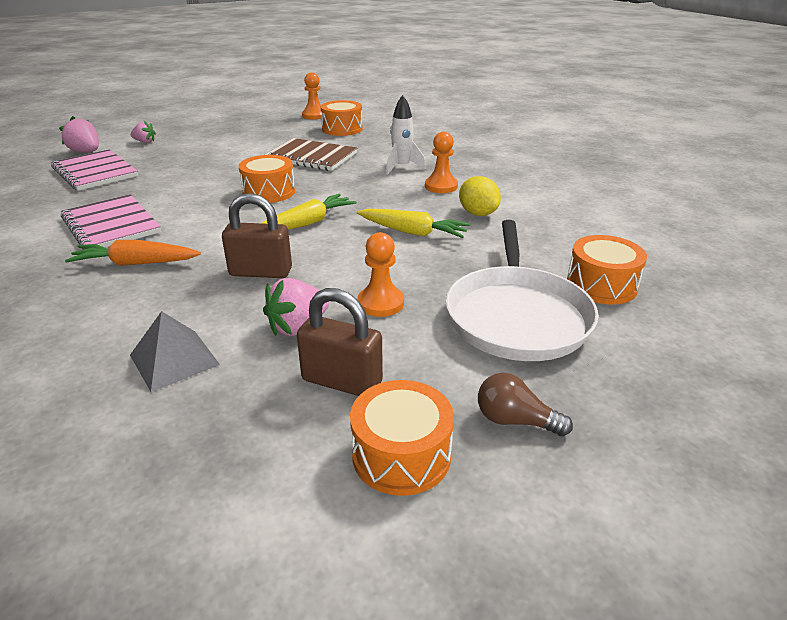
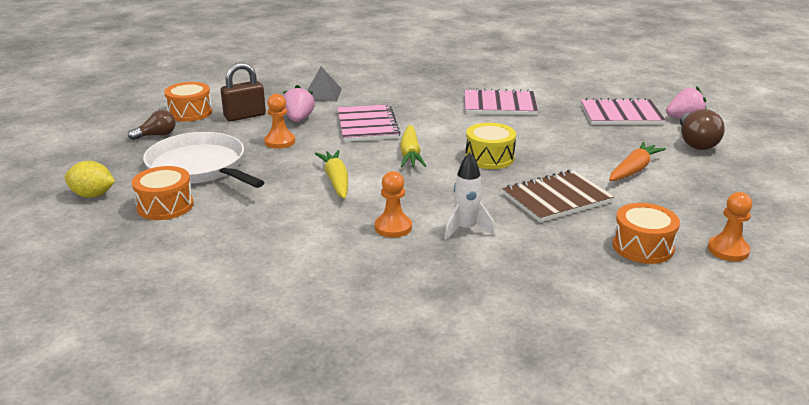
camera: 130 degrees right, 5 degrees down
(135, 263) = (432, 102): orange carrot -> orange carrot (634, 170)
(145, 141) = (696, 143): pink strawberry -> brown light bulb
(261, 272) = (367, 125): brown padlock -> pink notebook
(269, 192) = (489, 158): orange drum -> yellow drum
(413, 232) = (336, 181): yellow carrot -> yellow carrot turned 105 degrees clockwise
(478, 213) = (319, 217): yellow lemon -> yellow lemon (93, 195)

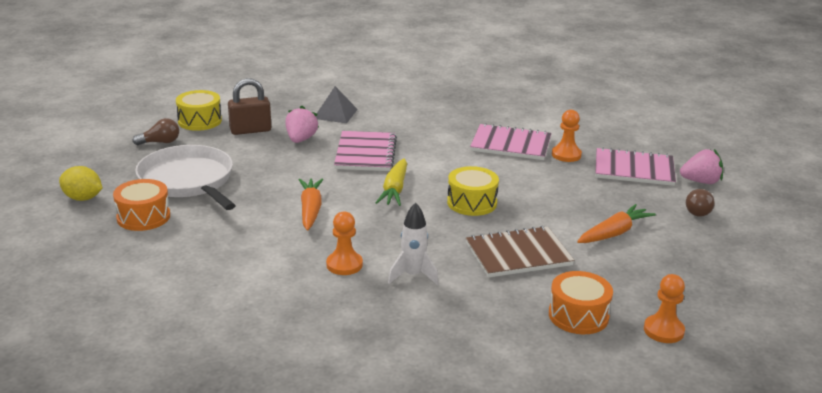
camera: 10 degrees right, 0 degrees up
(190, 112) = (199, 121): orange drum -> yellow drum
(280, 142) = (273, 162): orange pawn -> orange pawn (566, 155)
(336, 181) = (310, 210): yellow carrot -> orange carrot
(696, 143) = (697, 210): brown light bulb -> brown light bulb, size x0.65

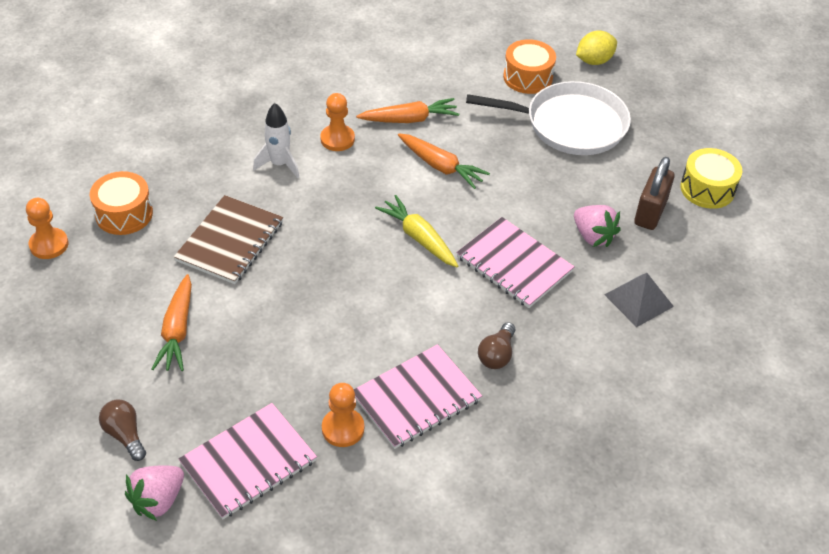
camera: 130 degrees right, 20 degrees up
(160, 142) = (673, 142): brown light bulb -> brown light bulb (497, 355)
(272, 244) = (409, 119): none -> orange carrot
(472, 203) = (338, 273): yellow drum -> none

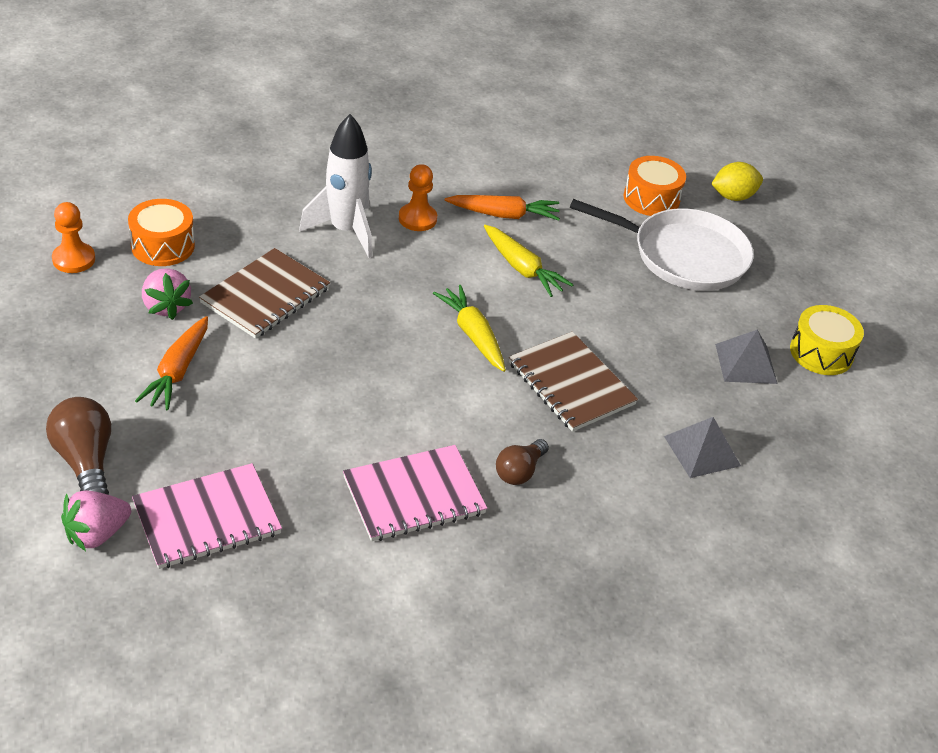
camera: 10 degrees right, 5 degrees down
(125, 435) = (85, 461): brown light bulb -> brown light bulb, size x1.54
(279, 164) = (345, 231): white rocket -> white rocket, size x1.53
(343, 428) = (321, 508): orange pawn -> none
(441, 166) = (522, 268): orange carrot -> yellow carrot
(514, 264) = (571, 384): pink notebook -> brown notebook
(593, 236) = (671, 374): pink strawberry -> pink strawberry (166, 306)
(650, 212) = (746, 363): brown padlock -> grey pyramid

